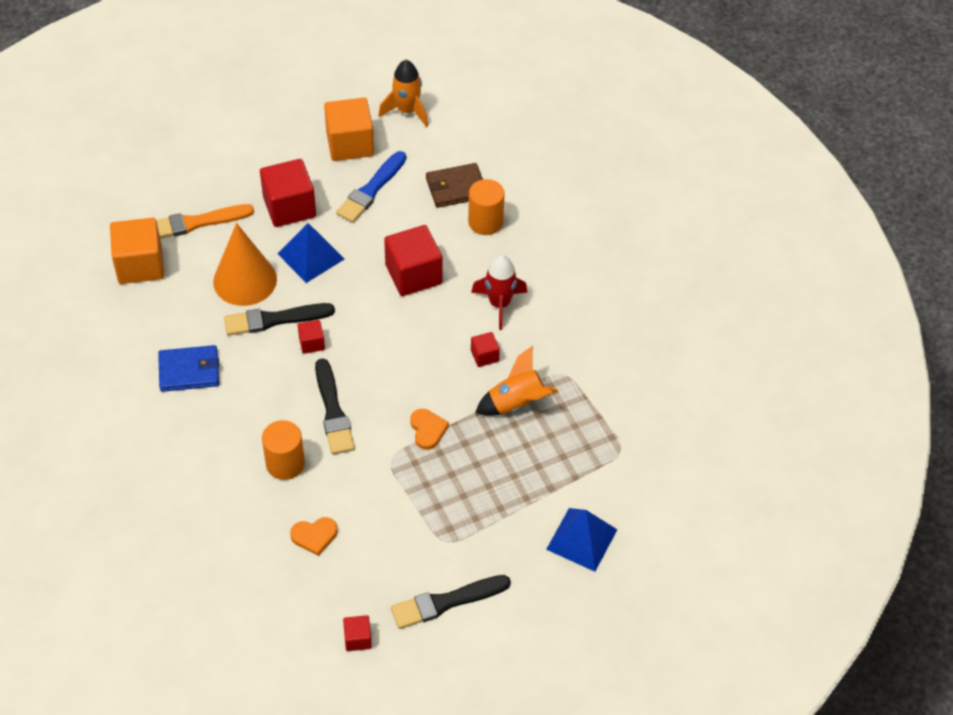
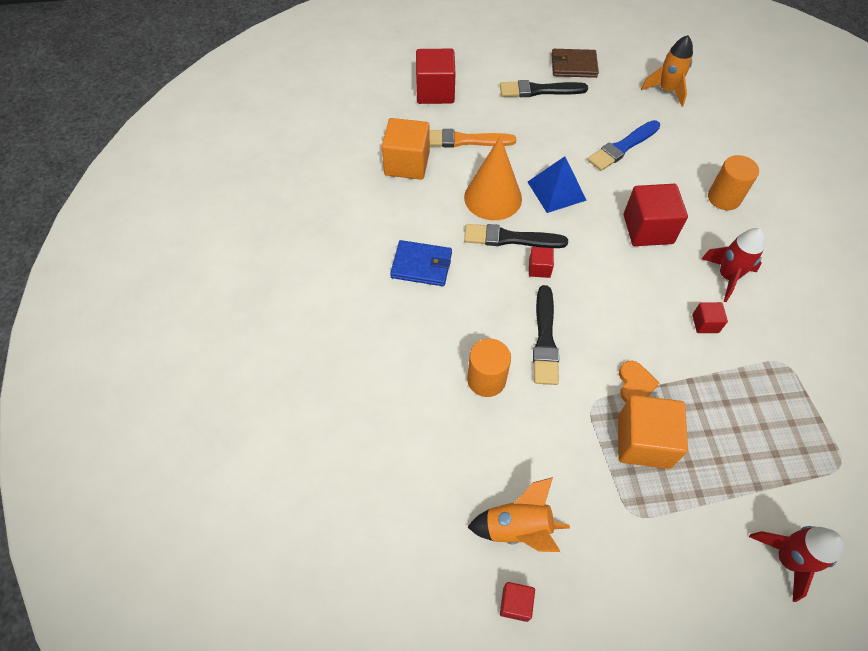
camera: 20 degrees right, 5 degrees up
(289, 207) = (547, 145): red cube -> red cube (435, 92)
(314, 536) = (497, 466): orange heart -> none
(350, 144) = (611, 106): orange cube -> orange cube (643, 441)
(446, 602) = (622, 589): black brush -> black brush (539, 90)
(456, 188) = (700, 162): brown wallet -> brown wallet (573, 66)
(516, 403) = (732, 381): orange rocket -> orange rocket (518, 528)
(581, 539) = (787, 559): blue pyramid -> red rocket

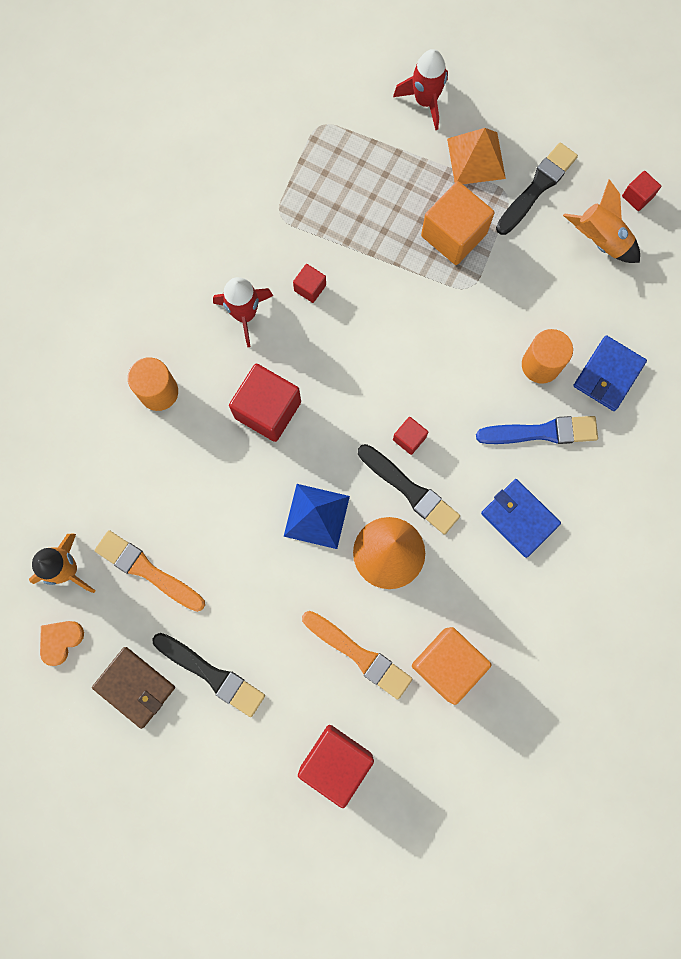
camera: 145 degrees left, 20 degrees up
(426, 407) = (608, 375): none -> blue wallet
(545, 339) = (461, 367): black brush -> black brush (537, 187)
(622, 147) = (196, 524): blue brush -> blue brush (541, 432)
(624, 112) = (147, 570): none -> orange brush
(635, 384) = (419, 279): orange heart -> orange heart (60, 641)
(690, 531) = (476, 158): none -> orange pyramid

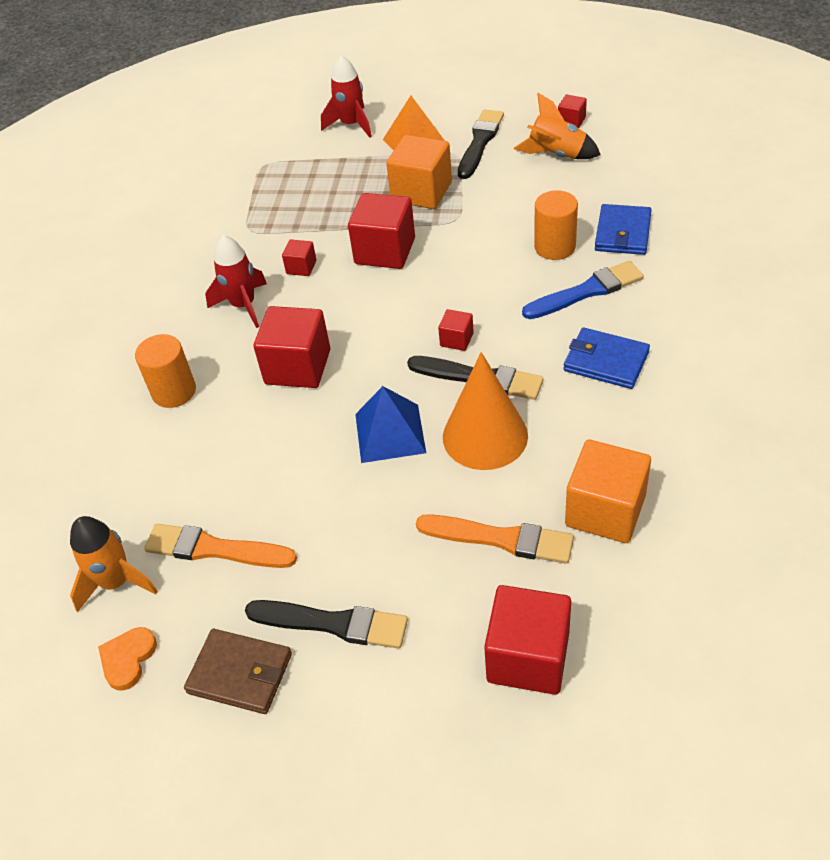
camera: 15 degrees left, 30 degrees down
(390, 300) = (385, 251): none -> red cube

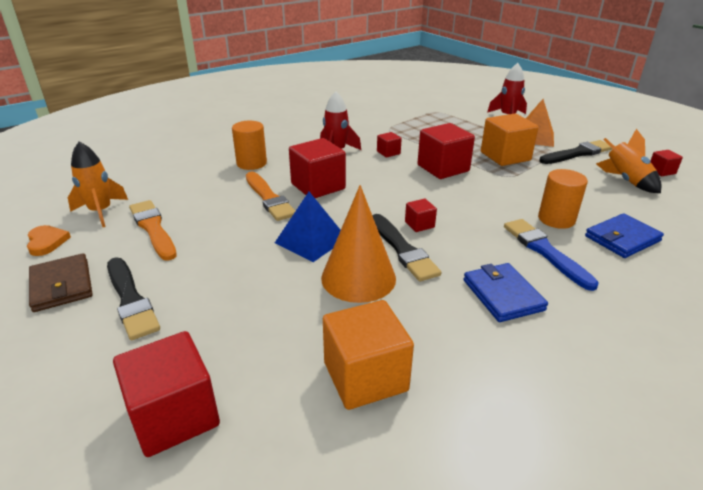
camera: 40 degrees right, 15 degrees down
(128, 659) = (46, 242): orange heart -> orange heart turned 90 degrees clockwise
(500, 539) = (276, 335): orange brush -> orange brush (269, 198)
(586, 291) = (545, 252): blue brush -> blue brush turned 135 degrees counterclockwise

